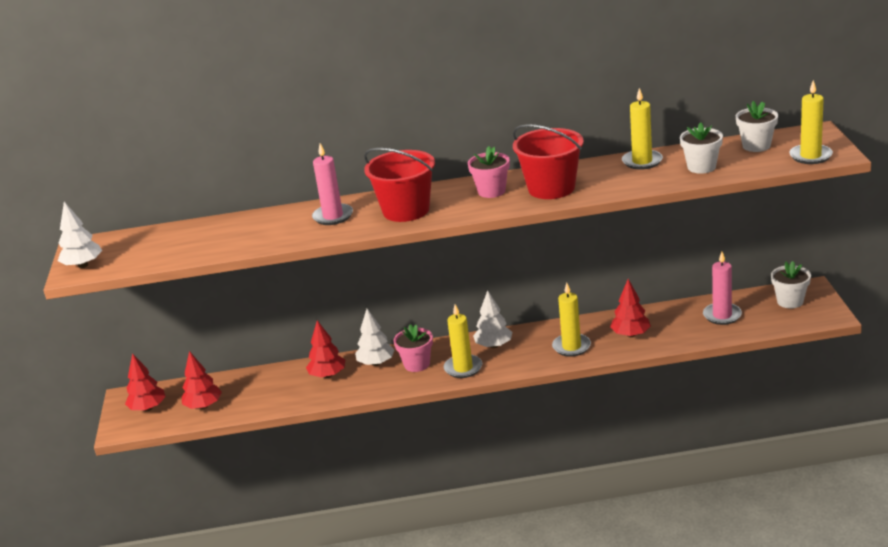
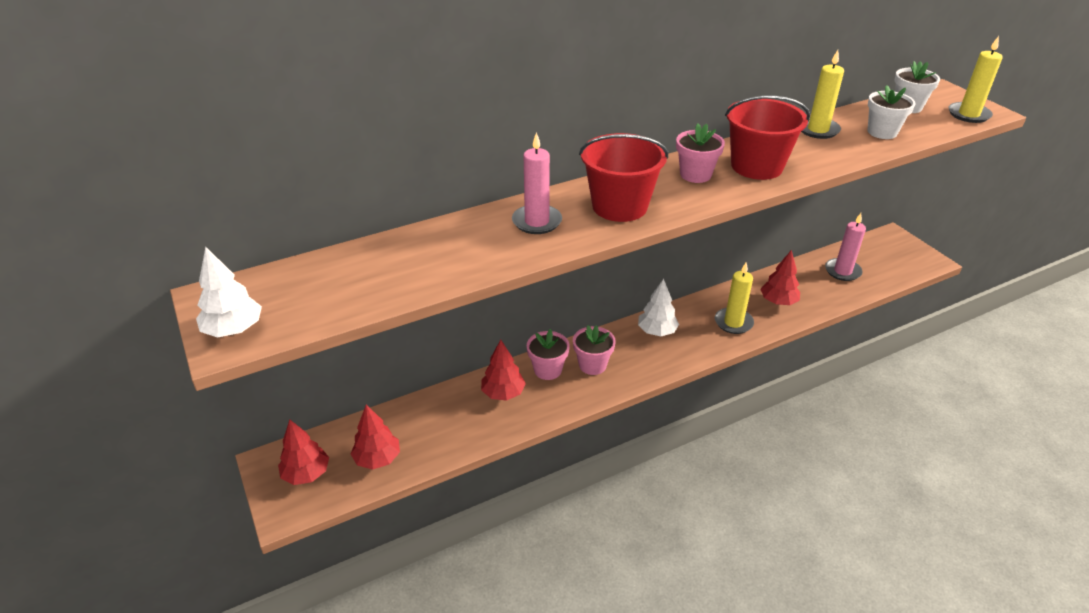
camera: 25 degrees left, 10 degrees up
(376, 363) = (547, 370): white tree -> pink flower pot
(463, 368) = (644, 363): yellow candle -> none
(790, 301) = (887, 250): white flower pot -> none

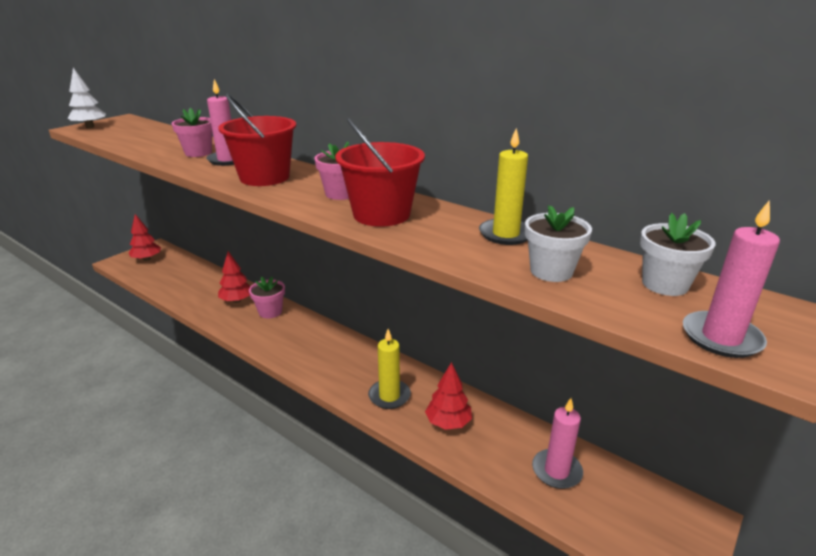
camera: 65 degrees right, 10 degrees down
(377, 459) = (162, 275): red tree -> none
(592, 365) = (285, 330): pink flower pot -> pink flower pot (198, 153)
(656, 331) = (347, 352): white tree -> none
(968, 114) = (721, 337): yellow candle -> pink candle

